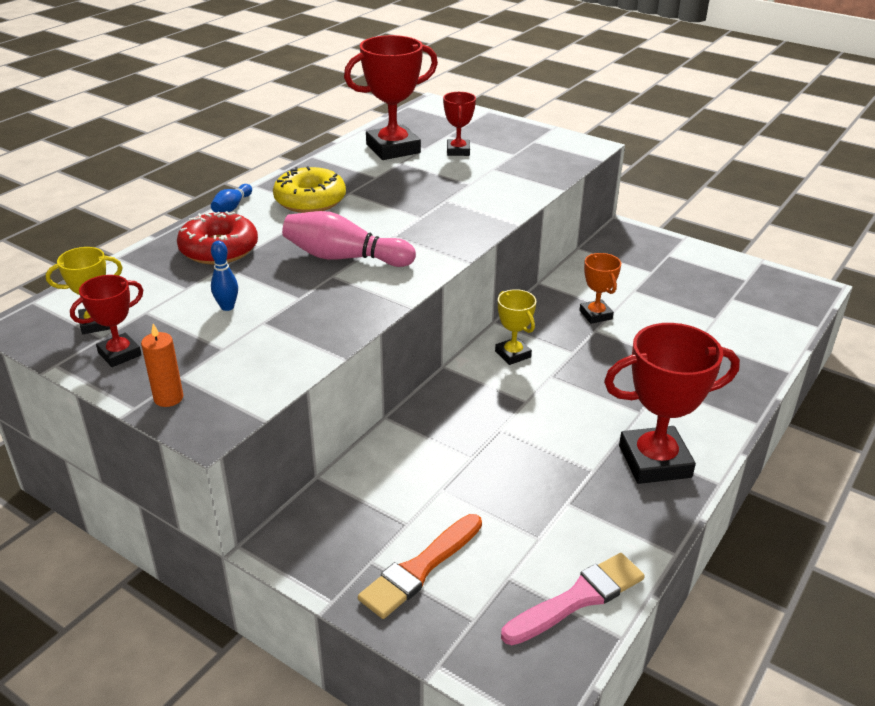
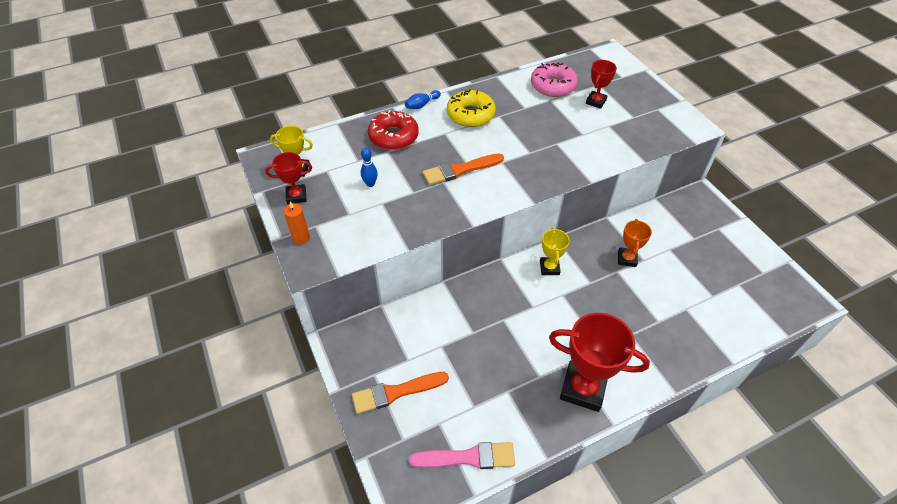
camera: 30 degrees right, 15 degrees up
(344, 257) = (460, 170): pink bowling pin -> orange brush
(393, 149) = (553, 86): red trophy -> pink donut

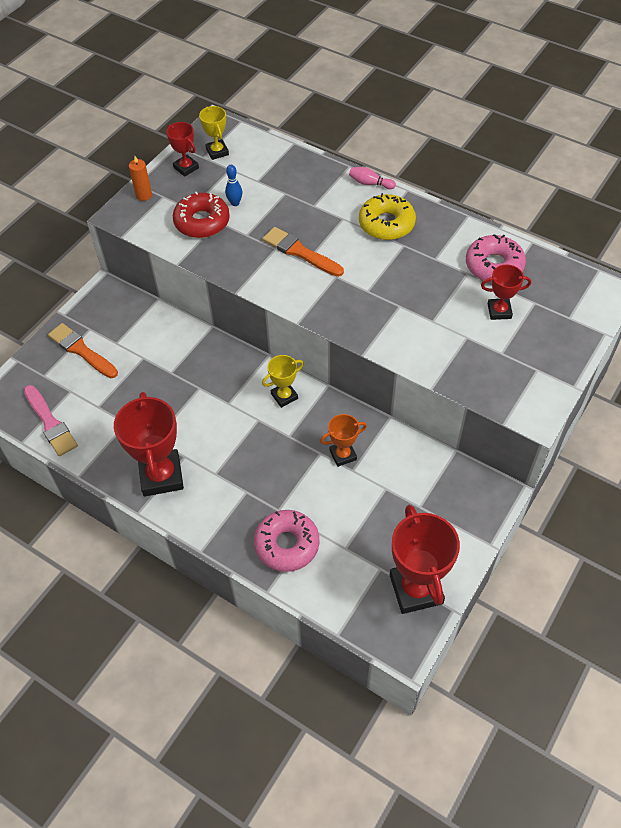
camera: 60 degrees right, 5 degrees up
(393, 136) = (307, 187): red donut -> red donut (202, 222)
(422, 105) = (370, 183): blue bowling pin -> pink bowling pin
(694, 330) = (287, 544): none -> pink donut
(764, 273) = (416, 589): none -> red trophy

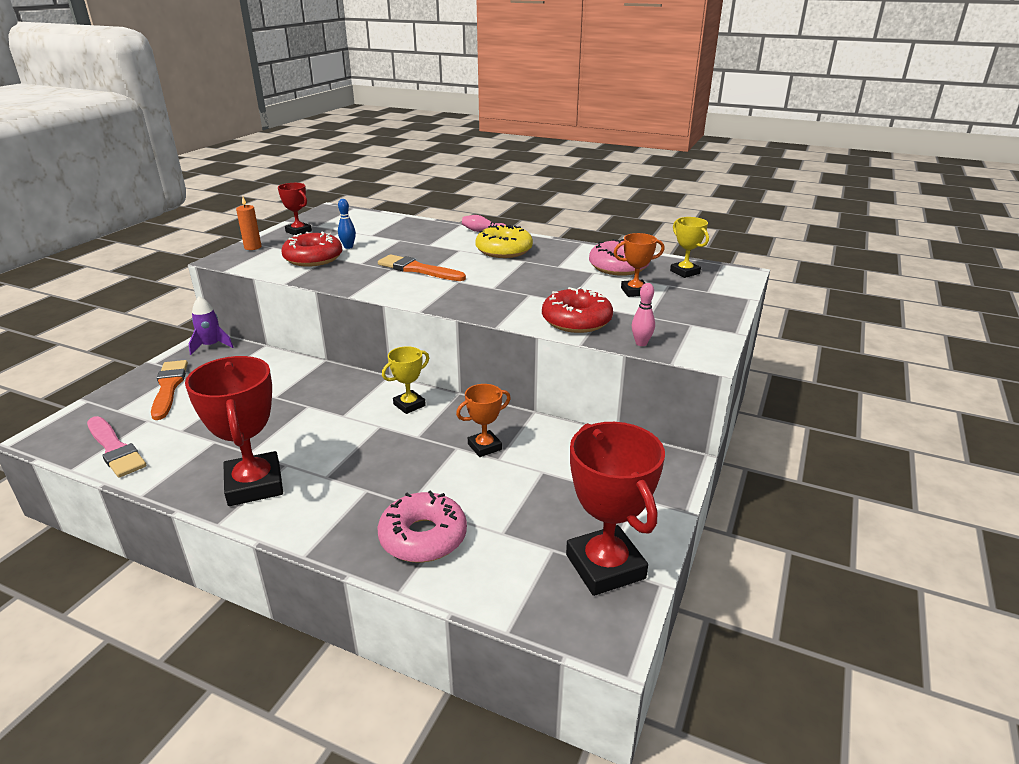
camera: 10 degrees left, 25 degrees down
(81, 350) = (169, 387): orange brush -> orange brush turned 45 degrees clockwise
(110, 295) = (211, 346): none -> purple rocket
(217, 152) = (330, 222): yellow trophy -> yellow trophy (685, 272)
(435, 353) = (576, 320): none -> red donut
(484, 393) = (641, 343): none -> pink bowling pin
(499, 311) = (635, 291): red trophy -> orange trophy

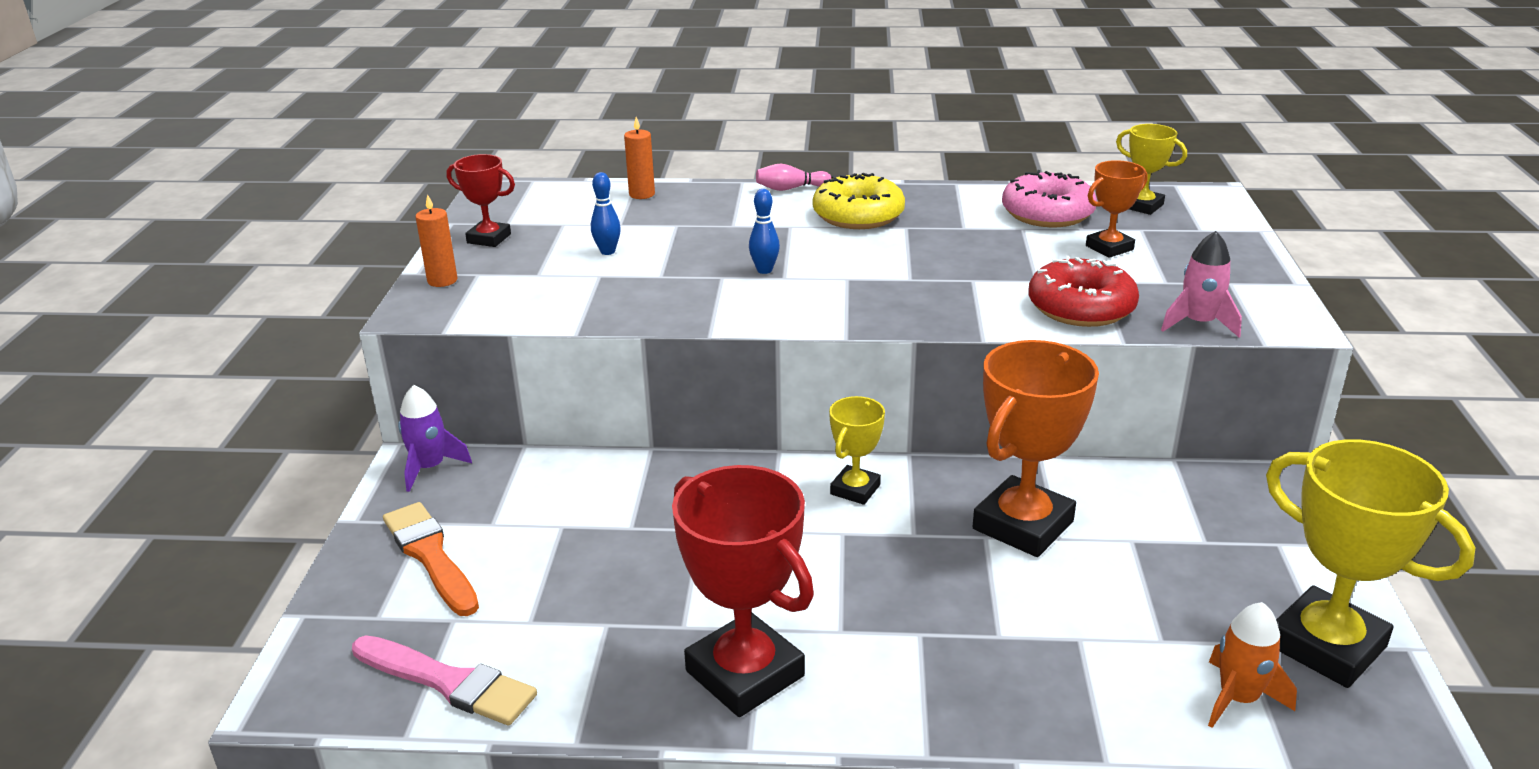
camera: 20 degrees left, 0 degrees up
(313, 258) = (572, 281): red donut -> none
(400, 222) = (642, 194): none -> orange candle
(418, 269) = (764, 270): orange brush -> blue bowling pin
(423, 537) = (1065, 677): pink donut -> none
(484, 447) = (1023, 525): orange trophy -> orange trophy, size x1.87
(515, 580) = (1238, 698): none -> orange rocket
(605, 566) = (1326, 646): red trophy -> yellow trophy
(641, 343) = (1198, 323): pink bowling pin -> pink rocket

